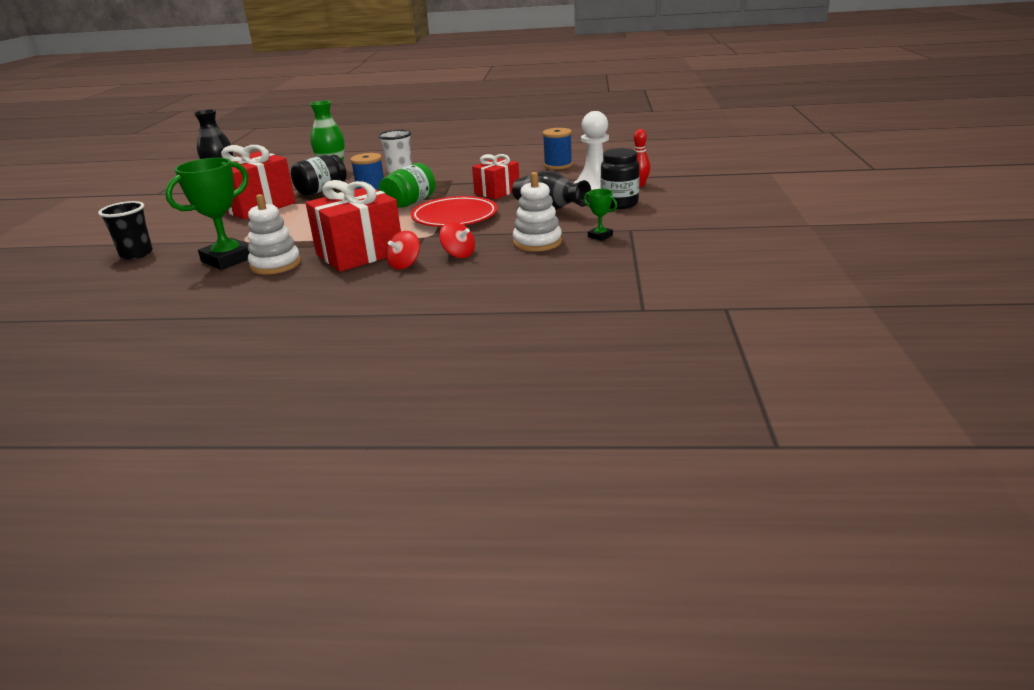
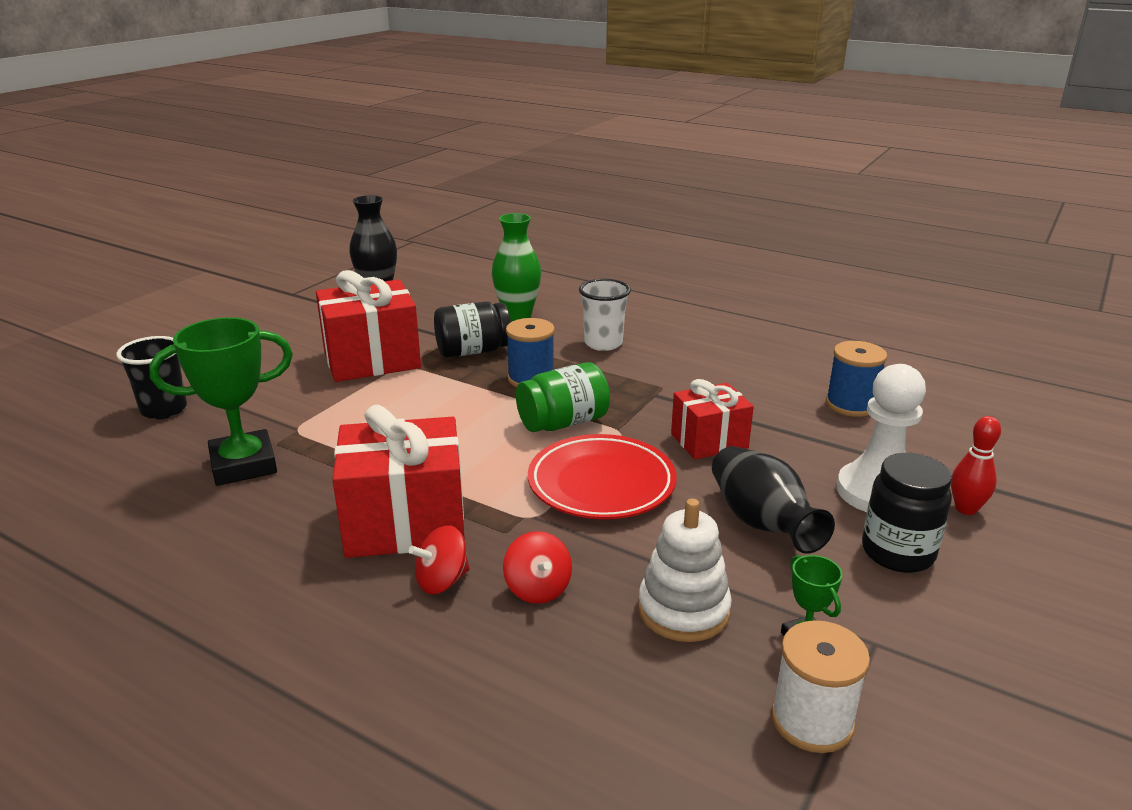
camera: 25 degrees right, 0 degrees up
(275, 264) = (285, 502): white stacking toy -> none
(622, 255) = (812, 720): none -> white spool

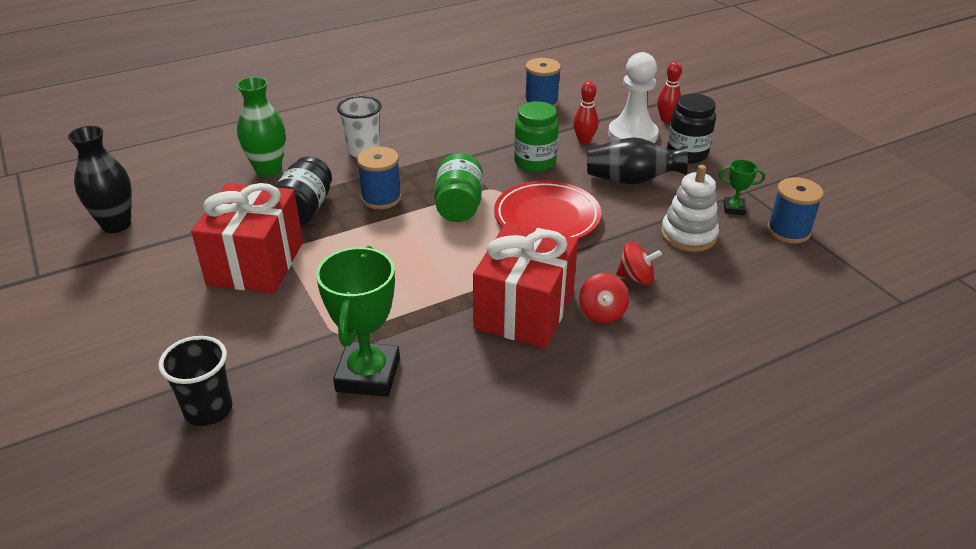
camera: 60 degrees left, 10 degrees up
(709, 441) = (535, 162): red gift -> green jar
(807, 459) = (584, 141): none -> red bowling pin
(812, 720) = (788, 231): white spool -> blue spool

